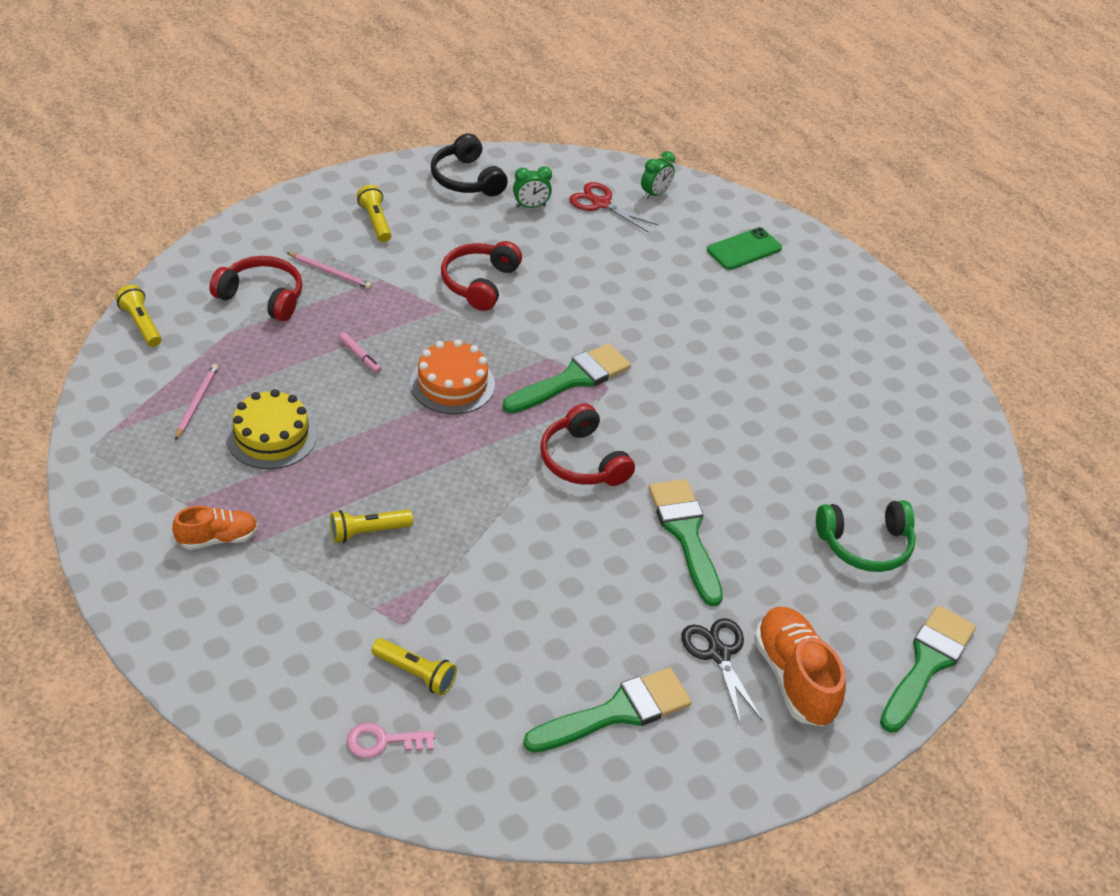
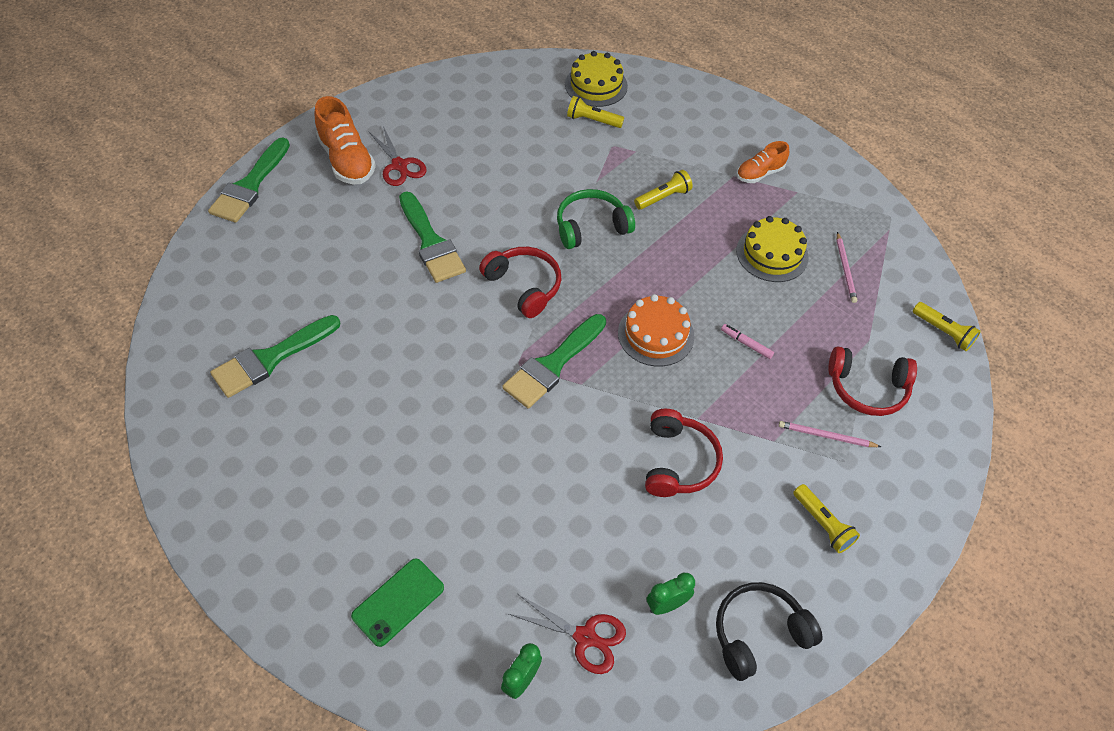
camera: 170 degrees right, 10 degrees up
(383, 741) = (596, 85): pink key -> yellow cake
(467, 179) = (759, 634): black headphones -> black headphones turned 75 degrees counterclockwise
(617, 712) = (462, 122): green brush -> green brush (270, 358)
(718, 654) = (399, 165): black scissors -> red scissors
(865, 544) = (286, 263): green headphones -> green headphones (591, 227)

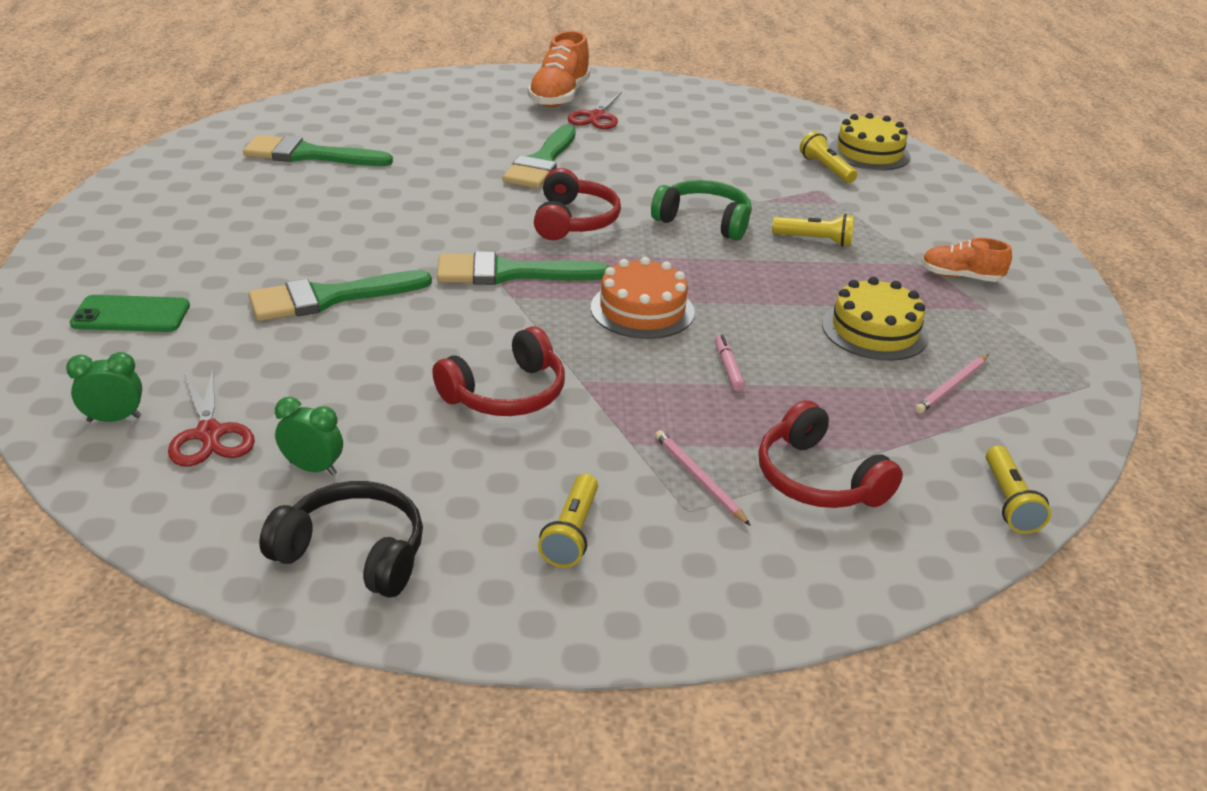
camera: 45 degrees right, 20 degrees down
(250, 186) = (463, 77): green brush -> green brush (329, 298)

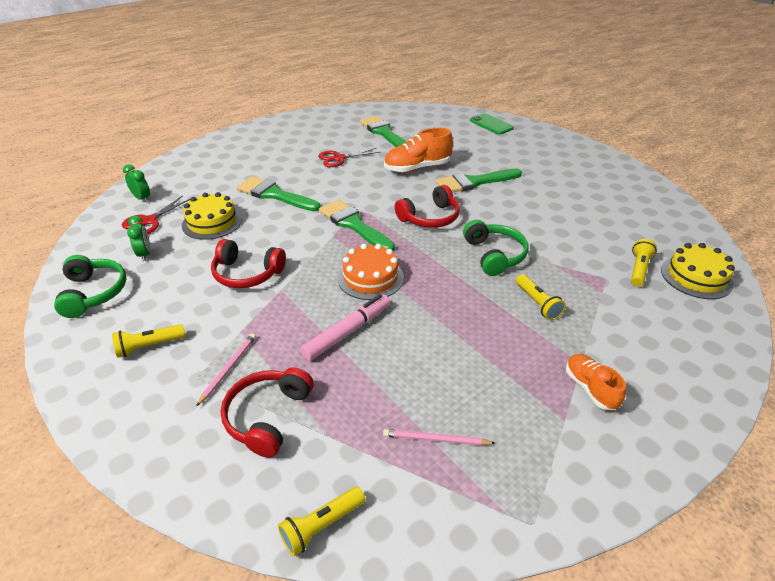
camera: 55 degrees right, 5 degrees up
(131, 315) = (213, 165): green phone -> green phone (491, 124)
(353, 553) = (93, 293): black headphones -> green headphones
(559, 97) = (552, 154): orange shoe -> orange shoe (417, 168)
(596, 116) = (551, 172): red scissors -> red scissors (339, 158)
(728, 367) = (347, 332): pink marker -> pink marker, size x1.94
(874, 330) = (461, 374): yellow cake -> yellow cake (212, 222)

